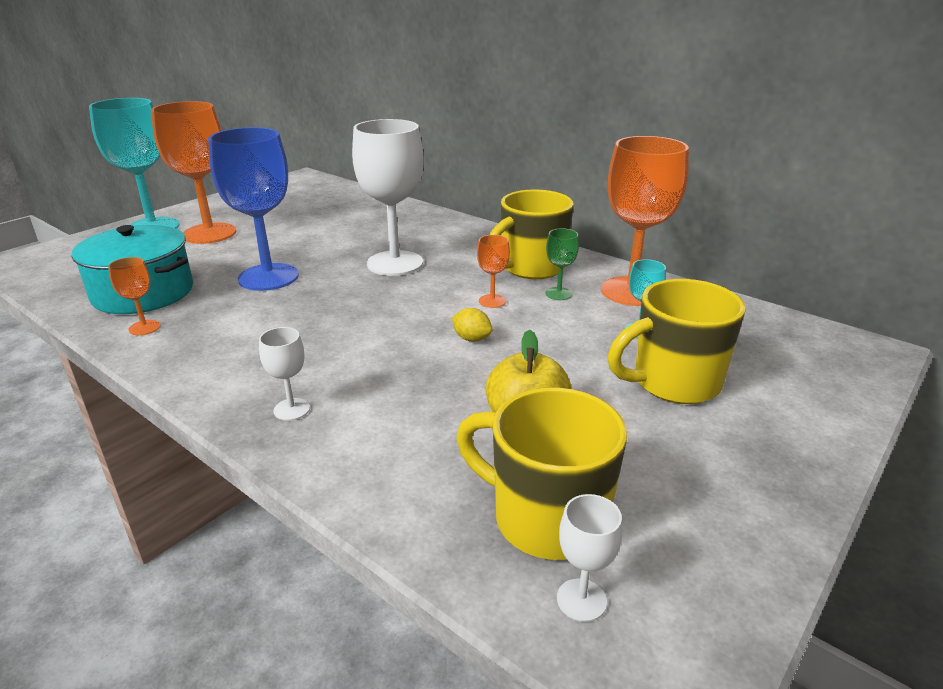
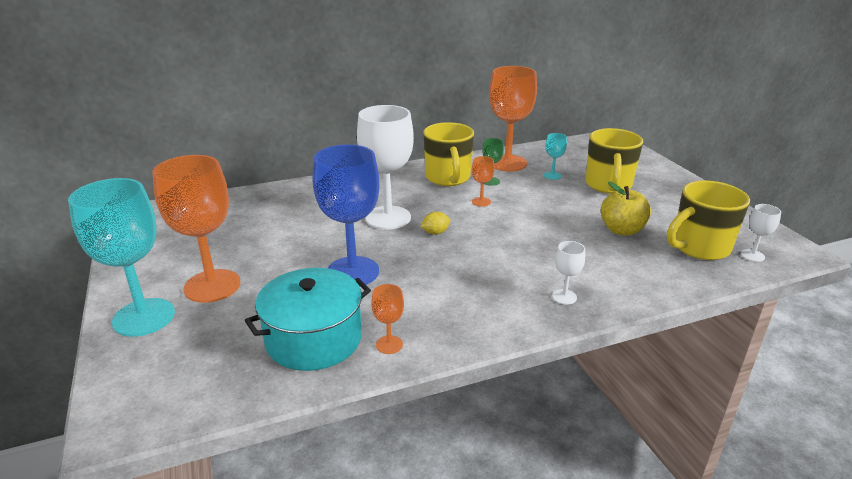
camera: 60 degrees left, 0 degrees up
(472, 338) = (523, 220): yellow lemon -> yellow lemon (435, 232)

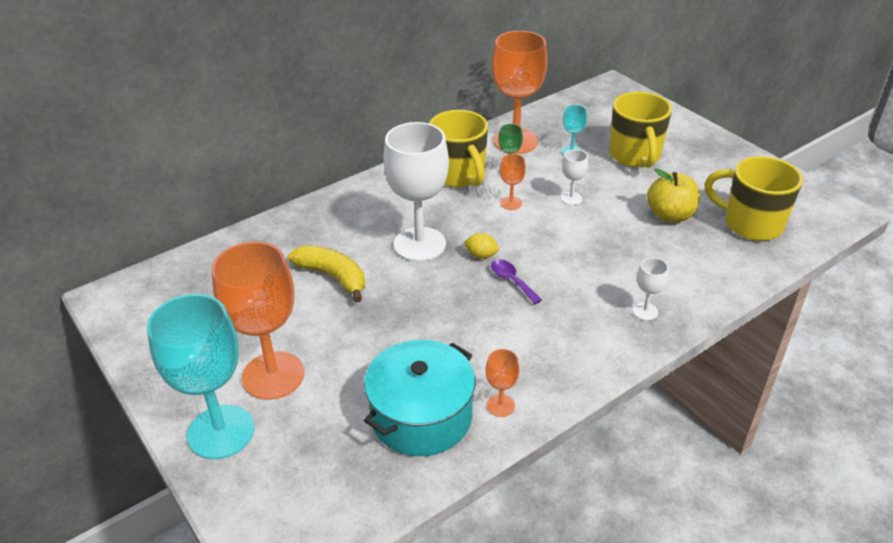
camera: 15 degrees left, 10 degrees up
(305, 228) = (333, 277): none -> yellow banana
(353, 272) = (418, 325): blue goblet -> none
(435, 232) = (481, 255): yellow lemon -> yellow lemon turned 60 degrees clockwise
(452, 254) = (512, 281): none -> purple spoon
(699, 248) = (750, 224): yellow mug -> yellow mug turned 75 degrees clockwise
(752, 255) = (802, 224): white goblet -> white goblet (571, 198)

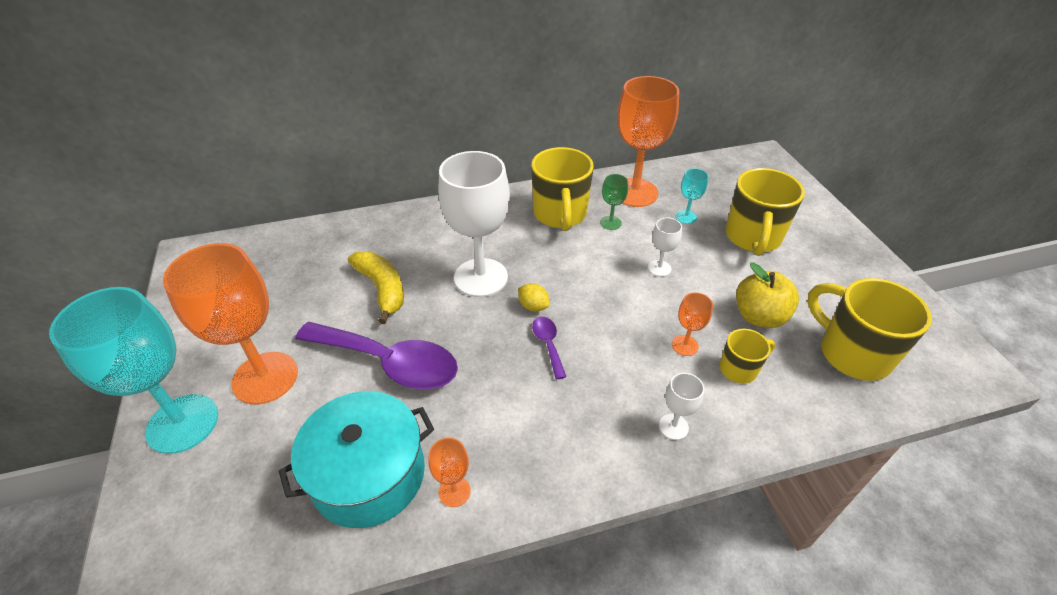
camera: 20 degrees right, 5 degrees up
(381, 332) = (389, 362): none -> purple spoon
(511, 203) = (594, 257): orange goblet -> orange goblet (685, 345)
(674, 257) = (739, 369): none -> yellow mug

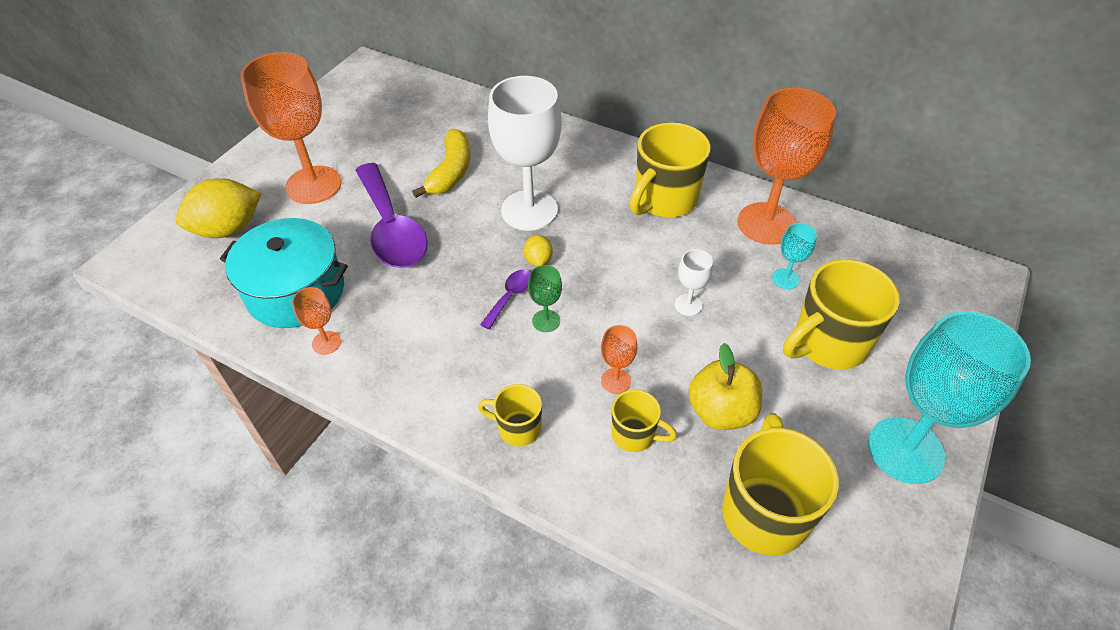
camera: 45 degrees right, 5 degrees up
(182, 423) = (245, 182): turquoise goblet -> turquoise goblet (905, 450)
(220, 476) = (228, 229): none -> yellow lemon
(610, 223) = (701, 236): green goblet -> green goblet (546, 321)
(673, 427) = (517, 428): white goblet -> yellow mug

